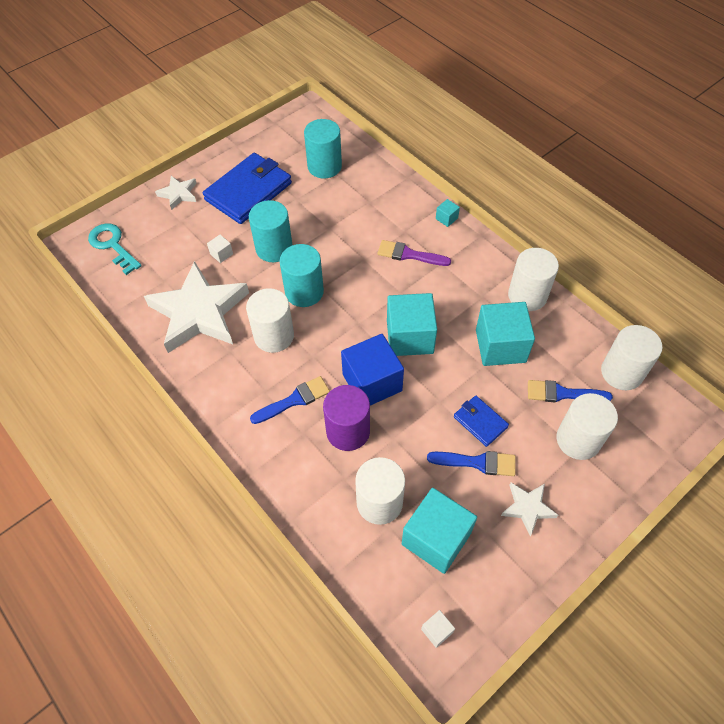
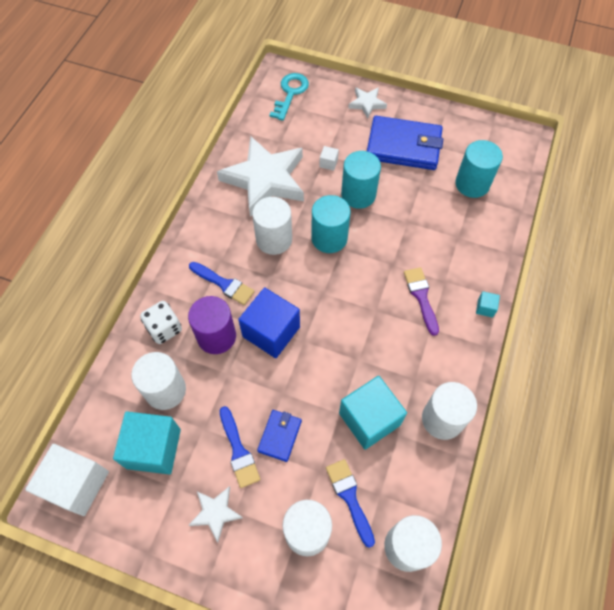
camera: 60 degrees right, 5 degrees up
(309, 476) = (164, 329): none -> white dice
(410, 337) = (333, 339): turquoise cube -> none
(437, 631) = (77, 484): white cube -> white cube, size x2.39

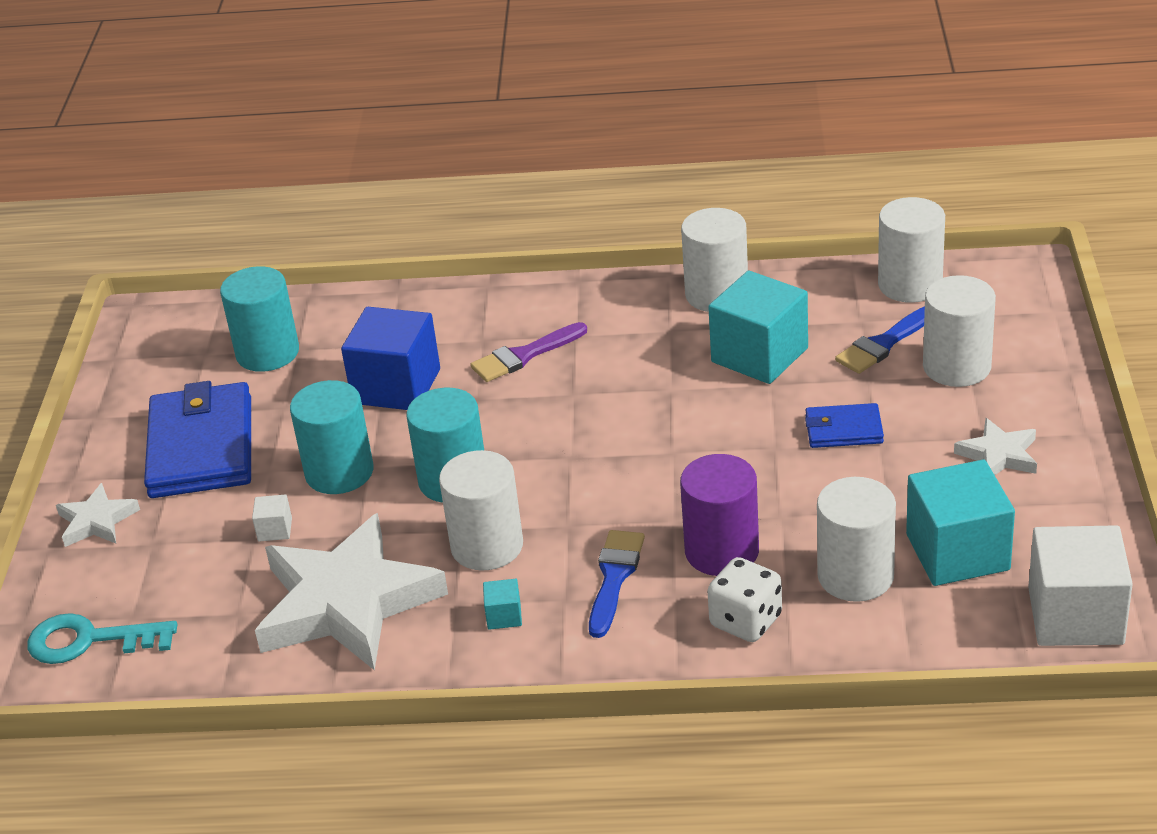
camera: 105 degrees left, 25 degrees down
(238, 451) = (895, 462): blue brush -> none
(271, 332) = (676, 492): blue cube -> blue cube (396, 386)
(485, 308) = (513, 294): turquoise cube -> turquoise cube (504, 616)

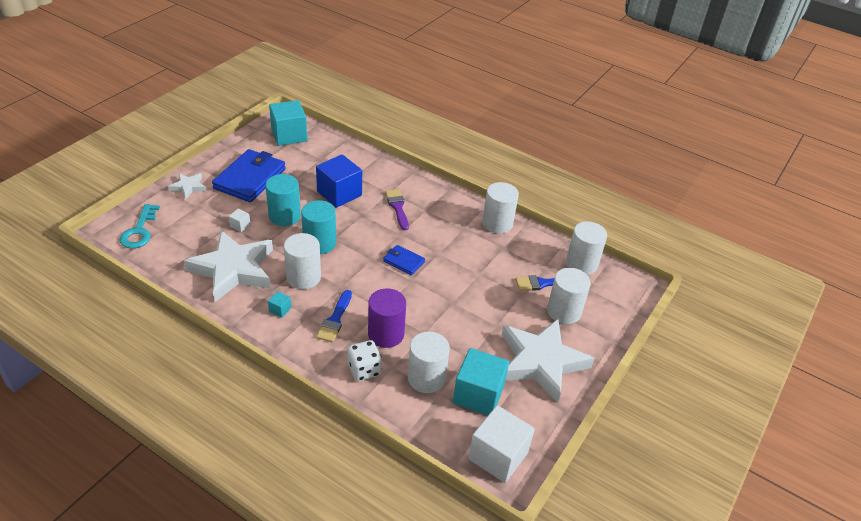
camera: 25 degrees right, 5 degrees up
(90, 640) = (139, 231): turquoise key -> turquoise key turned 120 degrees counterclockwise
(267, 353) = (309, 155): turquoise cylinder -> none
(524, 355) = (397, 207): purple brush -> purple brush turned 75 degrees clockwise
(614, 577) = (335, 319): blue brush -> blue brush turned 150 degrees clockwise
(759, 355) = (487, 259): turquoise cube -> turquoise cube (289, 135)
(843, 430) = (487, 311): blue wallet -> blue wallet (403, 261)
(998, 455) = (541, 362): white star -> white star, size x2.19

